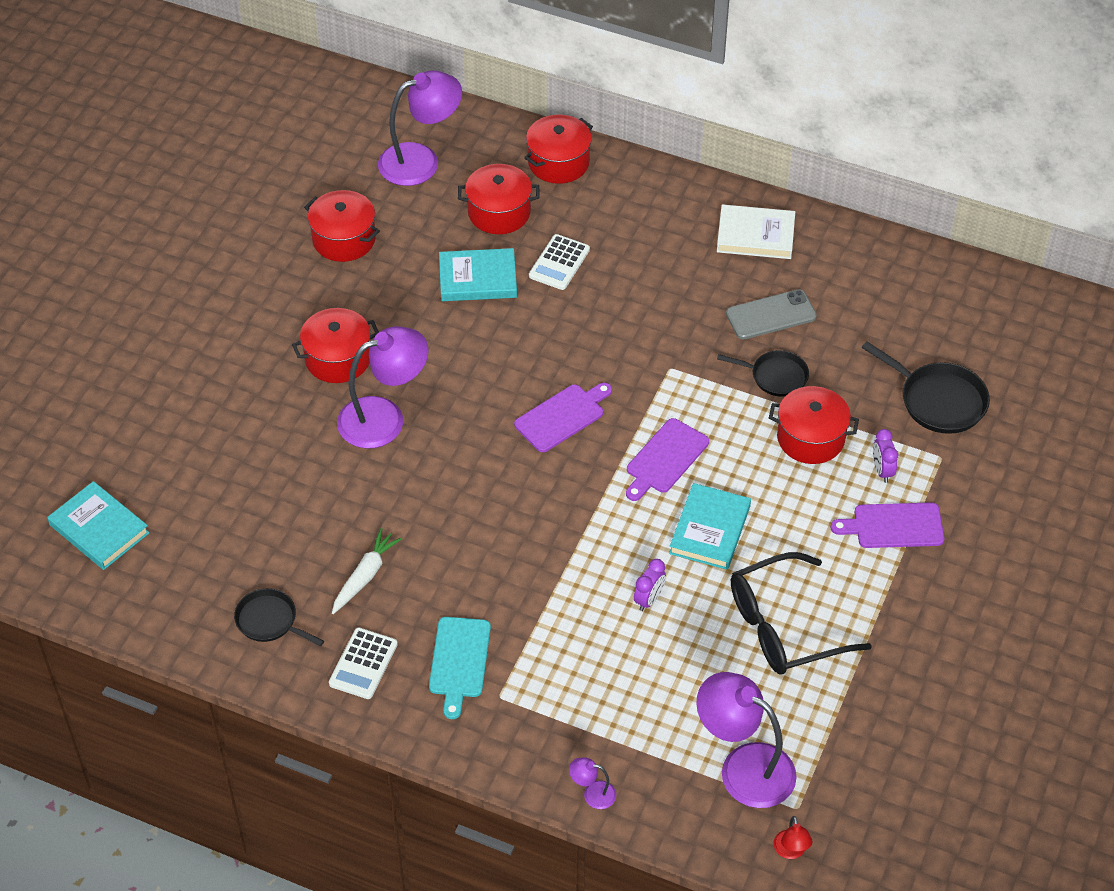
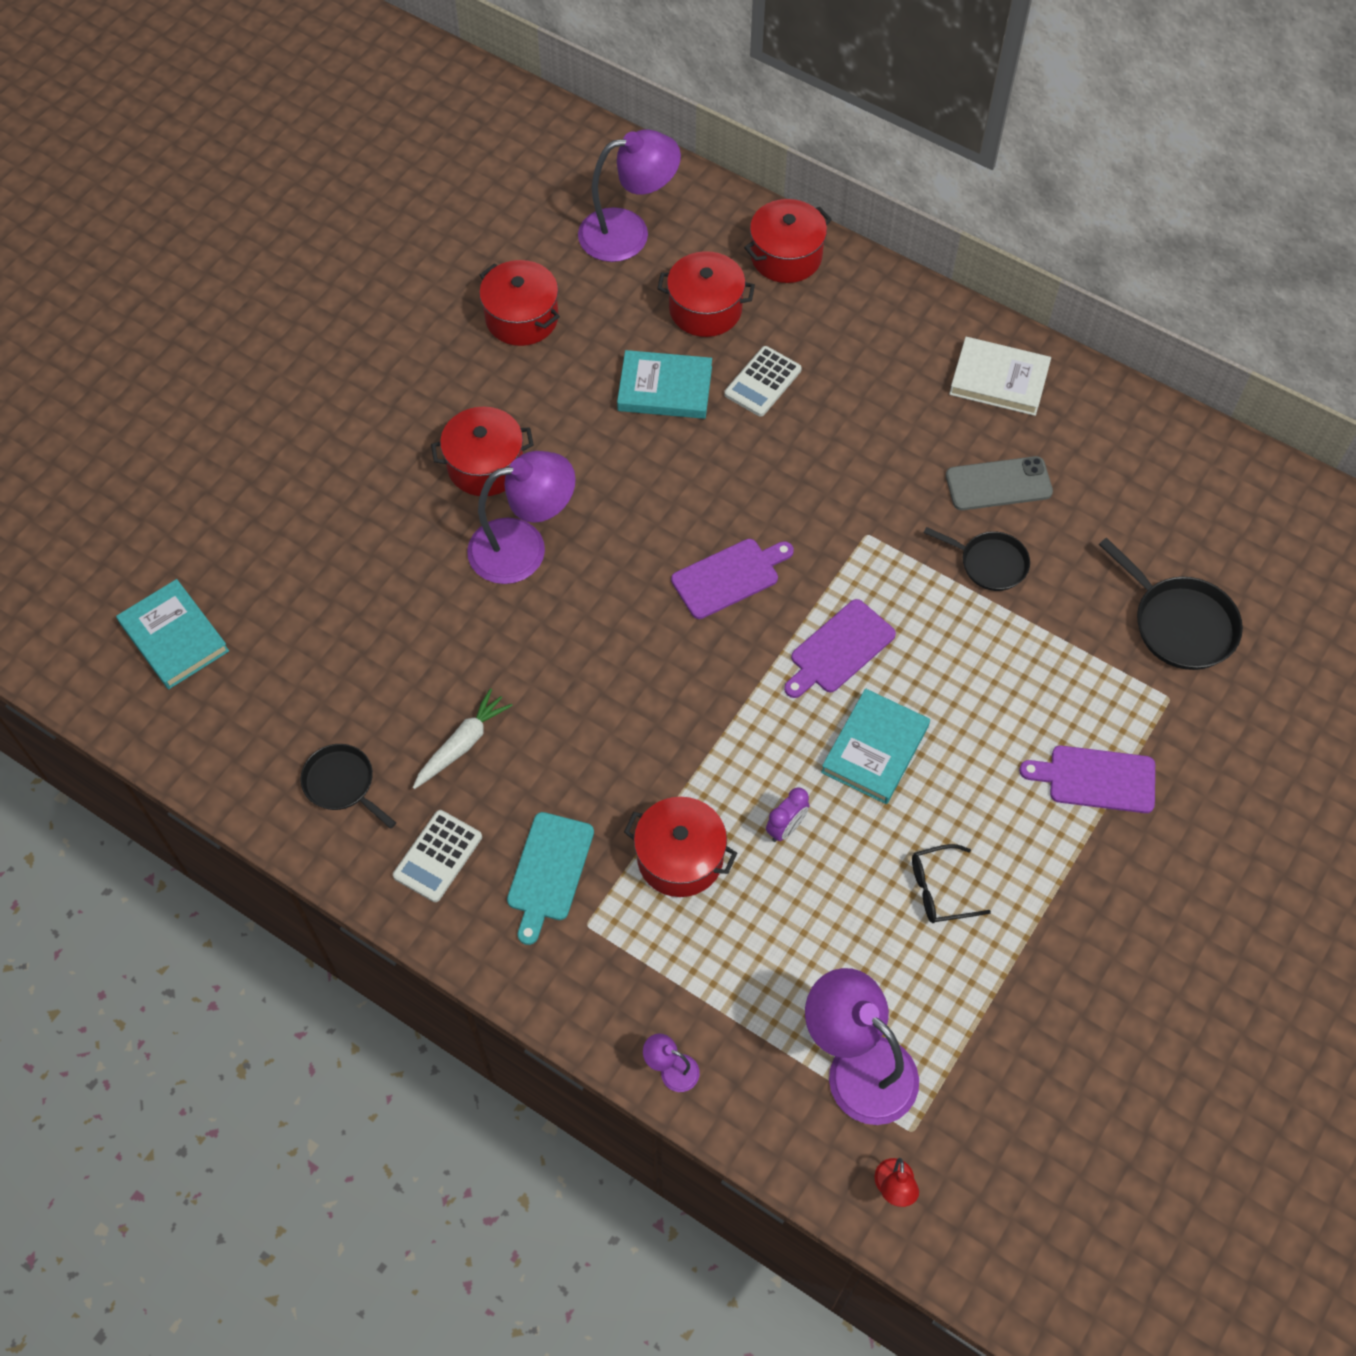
camera: 10 degrees right, 10 degrees up
(783, 627) = (939, 890): black glasses -> black glasses, size x0.51
(810, 438) = (1017, 649): red pot -> red pot (680, 858)
(882, 471) = (1095, 704): purple clock -> none

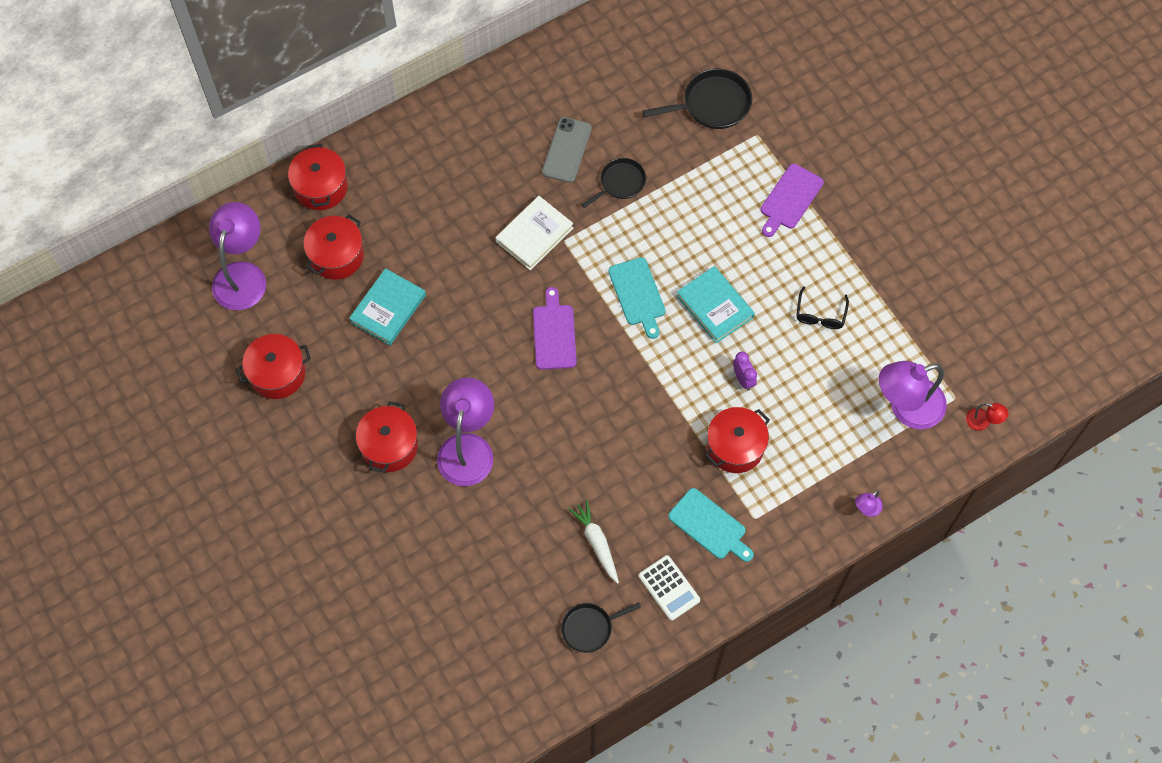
camera: 65 degrees left, 5 degrees up
(174, 637) = (423, 699): turquoise book -> none
(763, 382) = (416, 247): white calculator -> none
(839, 649) = (637, 294): purple cutting board -> turquoise cutting board
(999, 380) = (490, 111): white book -> white book (534, 235)

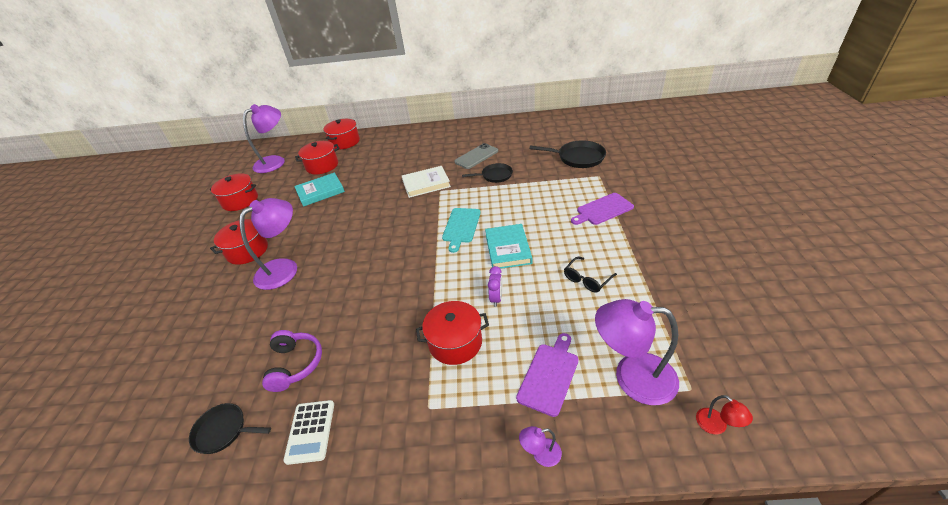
camera: 35 degrees right, 25 degrees down
(554, 334) = (393, 229): purple cutting board -> purple cutting board (549, 375)
(596, 543) = (295, 364): white carrot -> purple headphones
(709, 526) = (386, 395): turquoise cutting board -> none

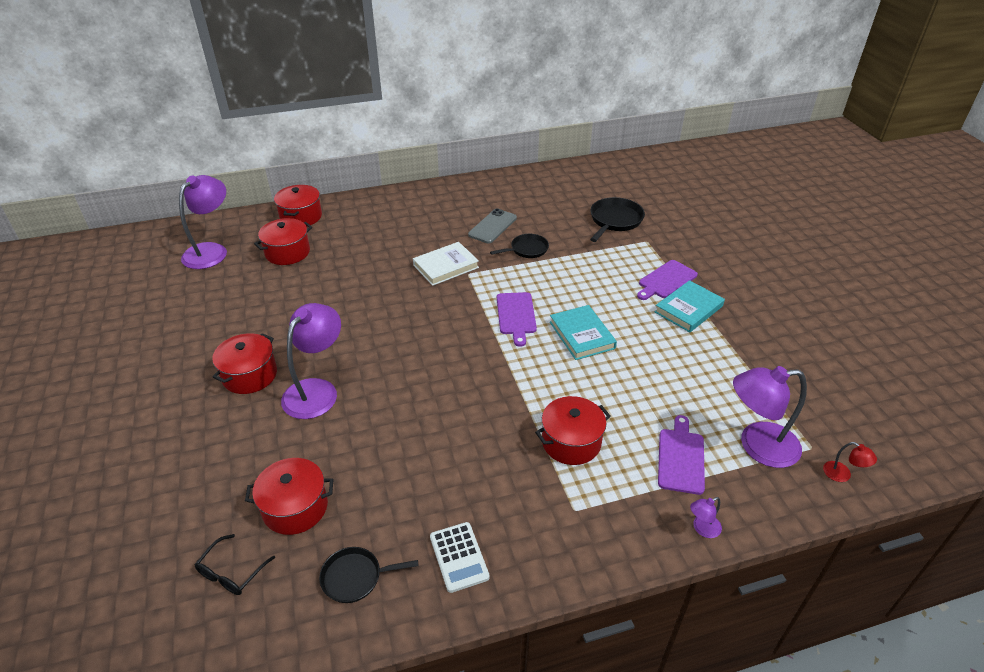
camera: 20 degrees left, 0 degrees up
(240, 201) = (193, 310): red pot -> red pot (295, 507)
(295, 364) = (399, 495): purple headphones -> none
(320, 192) = (306, 288): turquoise book -> turquoise book (688, 309)
(461, 227) = (516, 315): turquoise cutting board -> purple cutting board
(496, 298) = (594, 390): purple clock -> none
(578, 158) = (615, 220): black pan -> black pan turned 60 degrees counterclockwise
(587, 279) = (679, 358): black glasses -> black glasses (231, 572)

